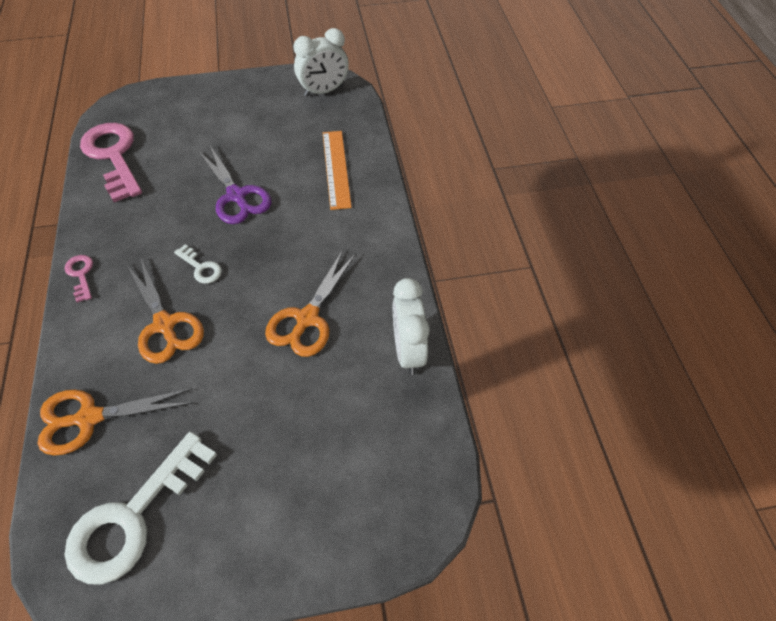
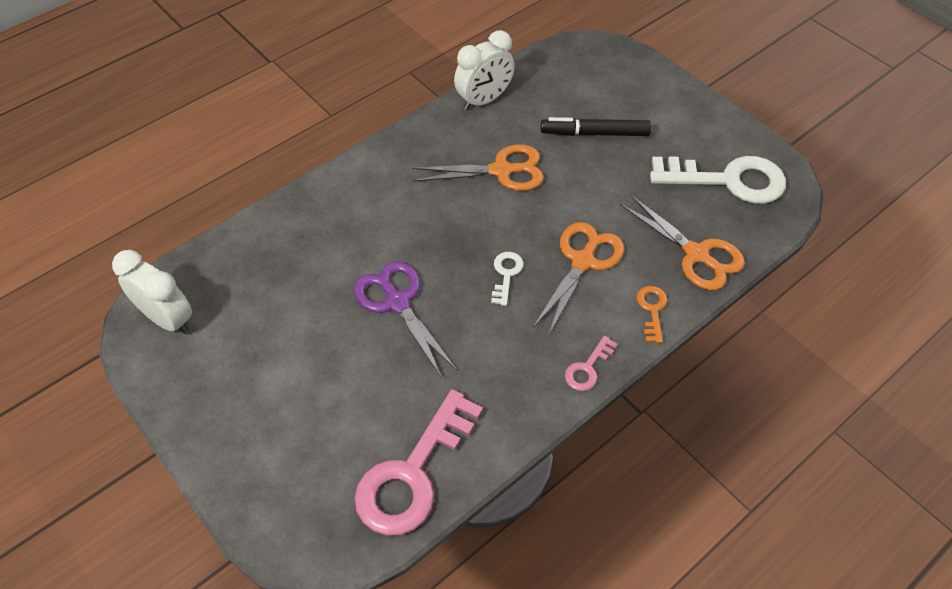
camera: 120 degrees left, 0 degrees up
(78, 346) = (652, 310): none -> orange key
(236, 196) = (397, 302): purple scissors -> purple scissors turned 60 degrees counterclockwise
(294, 426) = (594, 133): none -> black marker
(336, 169) = (304, 239): orange ruler -> none

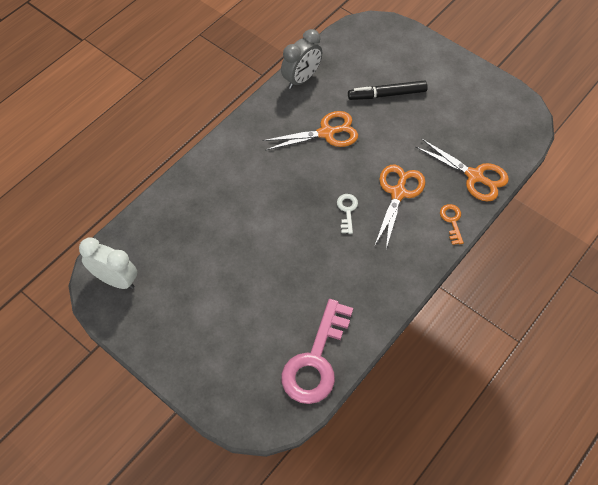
camera: 10 degrees left, 5 degrees up
(397, 302) = (276, 242): purple scissors -> none
(484, 100) = (301, 79): white clock -> grey clock
(588, 368) = (417, 269): pink key -> none
(728, 180) = (487, 118): white key -> none

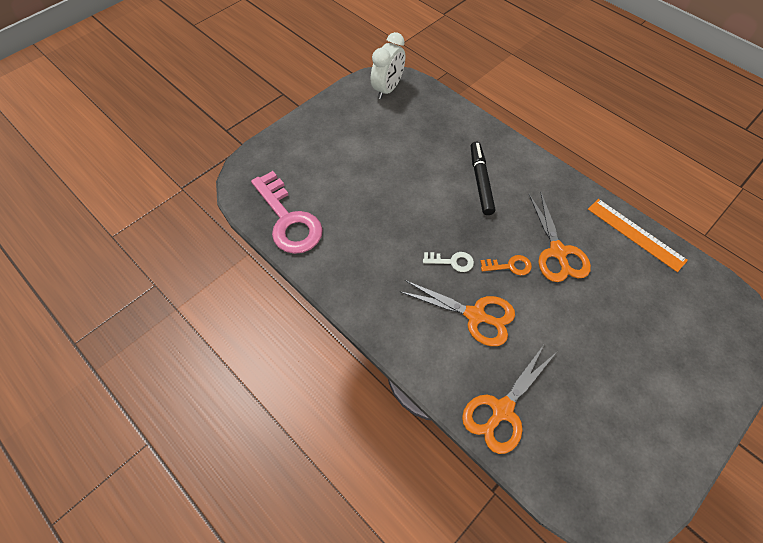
camera: 95 degrees right, 0 degrees up
(301, 79) = (635, 234): grey clock -> orange ruler
(316, 360) = (288, 220): pink key -> pink key turned 150 degrees counterclockwise
(387, 94) = (626, 323): black marker -> black marker (481, 181)
(452, 221) = (435, 369): orange key -> orange key (510, 266)

